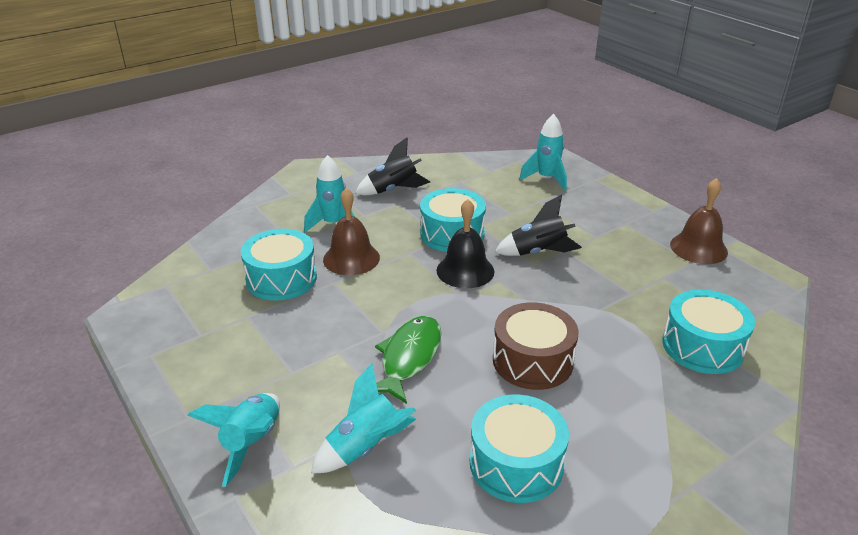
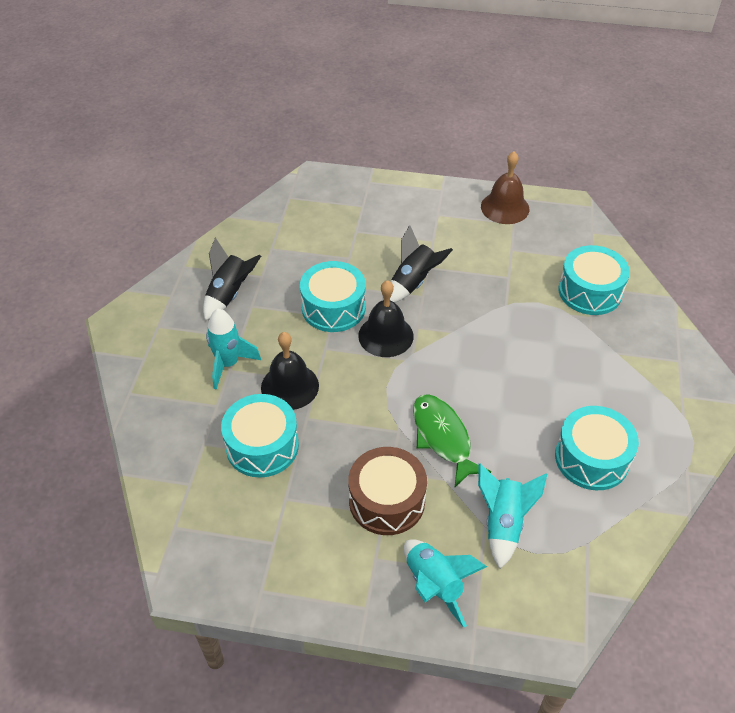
camera: 45 degrees left, 15 degrees up
(351, 258) = (290, 386): brown bell -> black bell
(532, 361) = (516, 378): brown drum -> brown drum (387, 501)
(546, 179) = (334, 204): turquoise rocket -> none

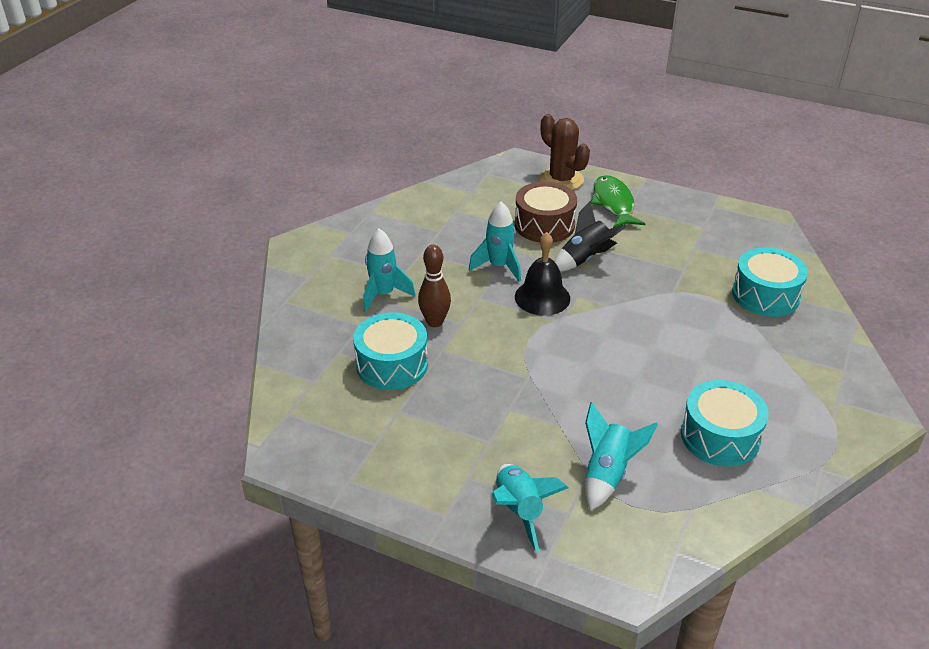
camera: 15 degrees right, 10 degrees down
(230, 294) = (404, 240): black rocket -> none
(290, 386) = (435, 322): black bell -> brown bowling pin
(333, 308) = (499, 267): turquoise drum -> turquoise rocket
(364, 192) = (561, 180): none -> brown cactus
(387, 501) = (496, 432): brown drum -> brown drum (544, 225)
(443, 438) = (570, 390): green fish -> green fish (613, 204)
(505, 207) = (699, 212): brown bell -> none

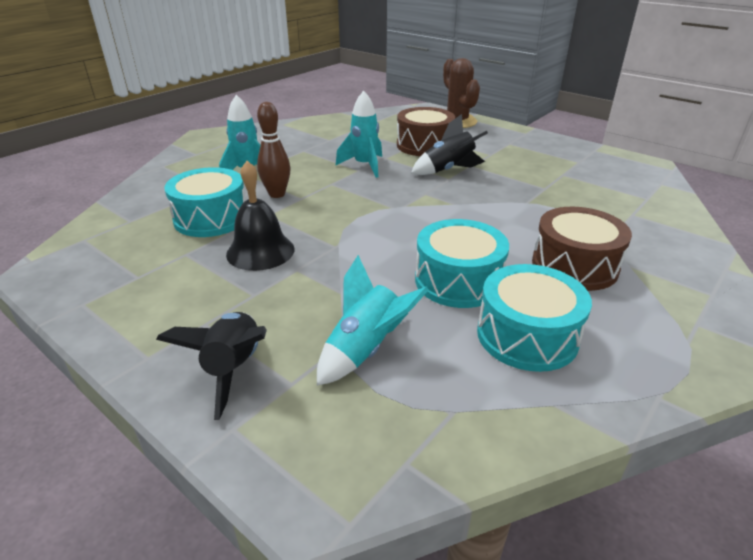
camera: 15 degrees right, 5 degrees down
(519, 511) = (234, 369): turquoise rocket -> black rocket
(542, 297) = (390, 190): black bell -> black bell (260, 251)
(613, 204) = (496, 139): green fish -> none
(735, 361) = (574, 265): none -> brown drum
(765, 295) = (628, 216): turquoise drum -> turquoise drum (458, 281)

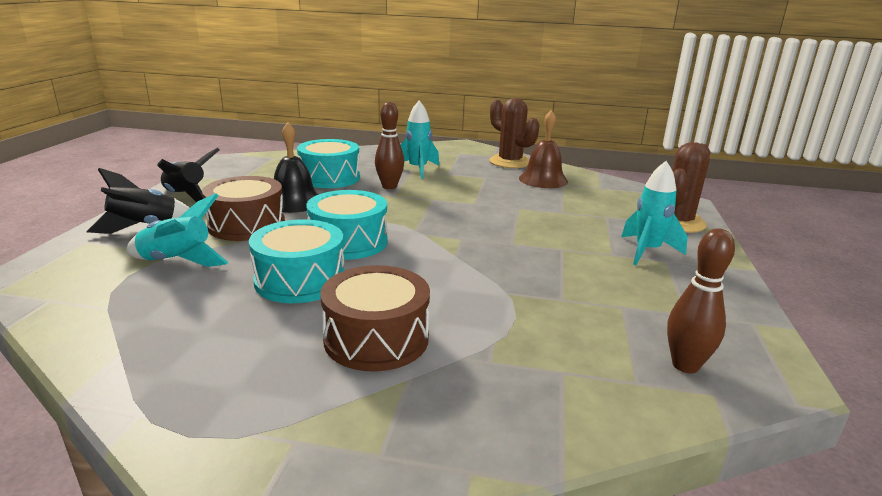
camera: 60 degrees right, 10 degrees down
(280, 132) = (510, 162): none -> brown cactus
(337, 133) = (543, 180): none -> brown bell
(364, 166) = (486, 203): turquoise rocket -> turquoise rocket (647, 251)
(424, 145) = (577, 218): brown drum -> brown drum (247, 225)
(448, 170) = (532, 239): black rocket -> black rocket (186, 196)
(527, 335) = (222, 326): turquoise drum -> turquoise drum (348, 242)
(634, 181) = (685, 365): none -> brown bowling pin

